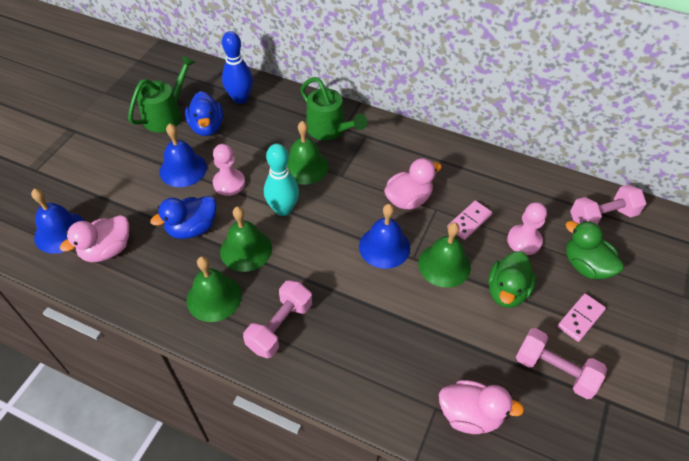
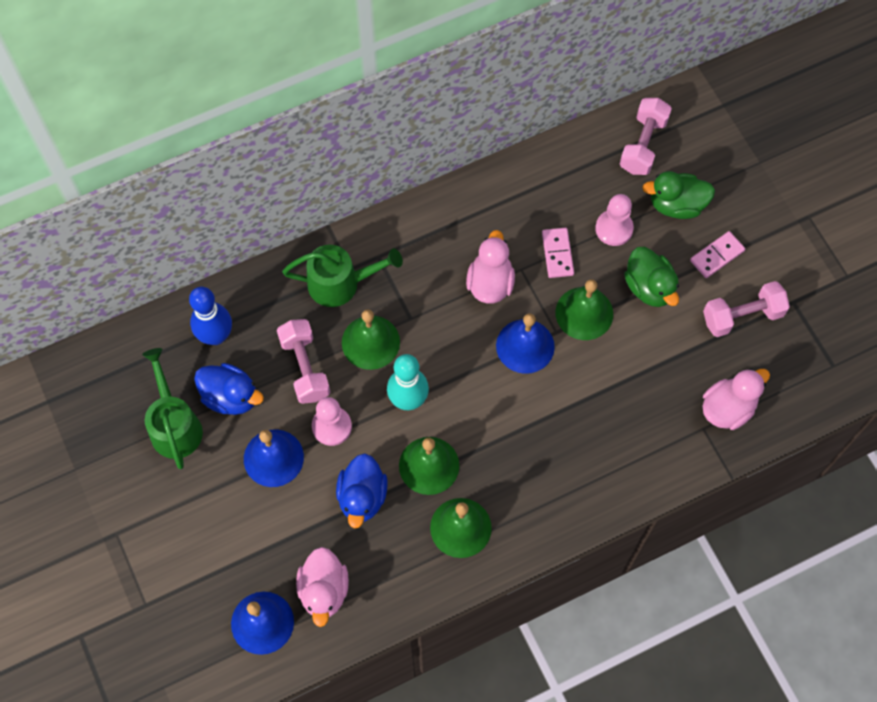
camera: 50 degrees left, 15 degrees up
(280, 327) = (536, 492): pink dumbbell -> pink dumbbell (305, 367)
(580, 318) = (717, 255): pink domino -> pink domino turned 60 degrees clockwise

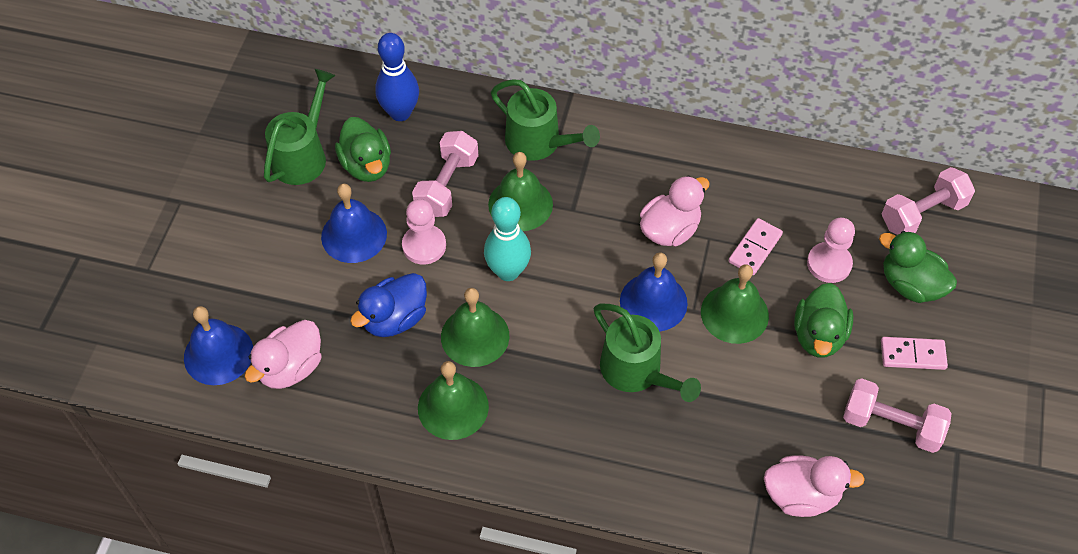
camera: 40 degrees right, 10 degrees down
(231, 397) = (367, 165): blue duck -> green duck
(558, 405) = (637, 372): none -> green watering can

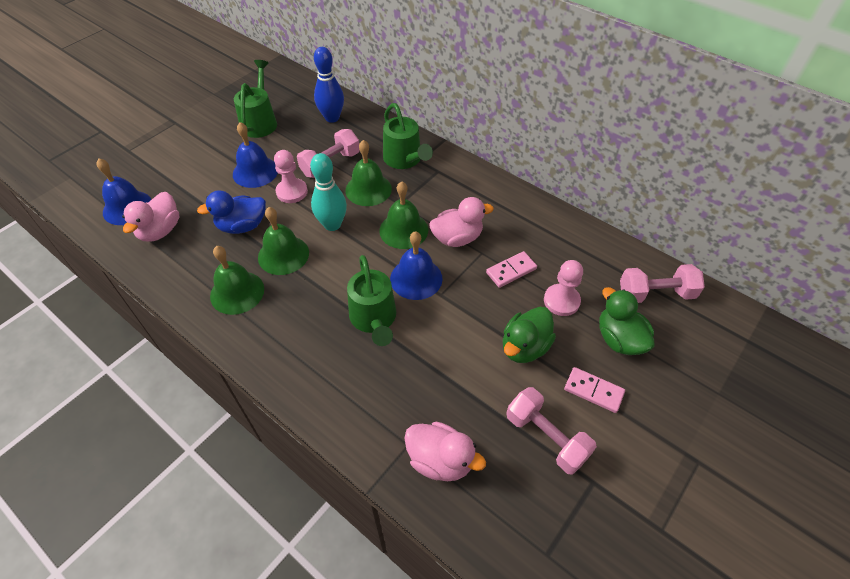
camera: 25 degrees right, 5 degrees down
(291, 368) = (160, 231): pink duck -> pink duck turned 45 degrees counterclockwise
(303, 155) = (260, 121): green watering can -> green watering can turned 45 degrees counterclockwise
(367, 165) = (291, 138): green duck -> none
(734, 313) = (469, 308): green bell -> green bell (403, 230)

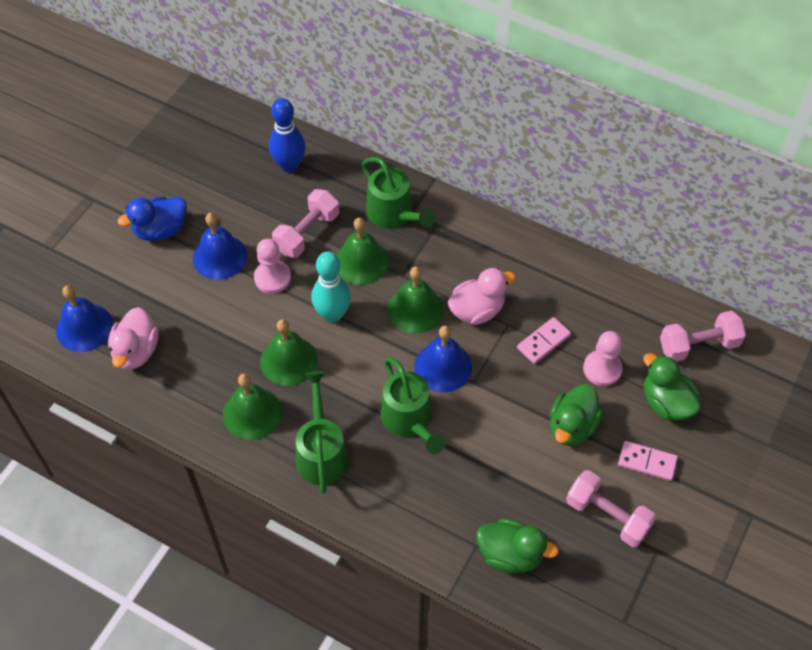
camera: 10 degrees left, 5 degrees up
(242, 226) = (229, 331): blue duck -> blue duck (160, 230)
(260, 121) = (201, 183): green watering can -> green watering can (321, 452)
(440, 460) = (510, 554): pink duck -> green duck

